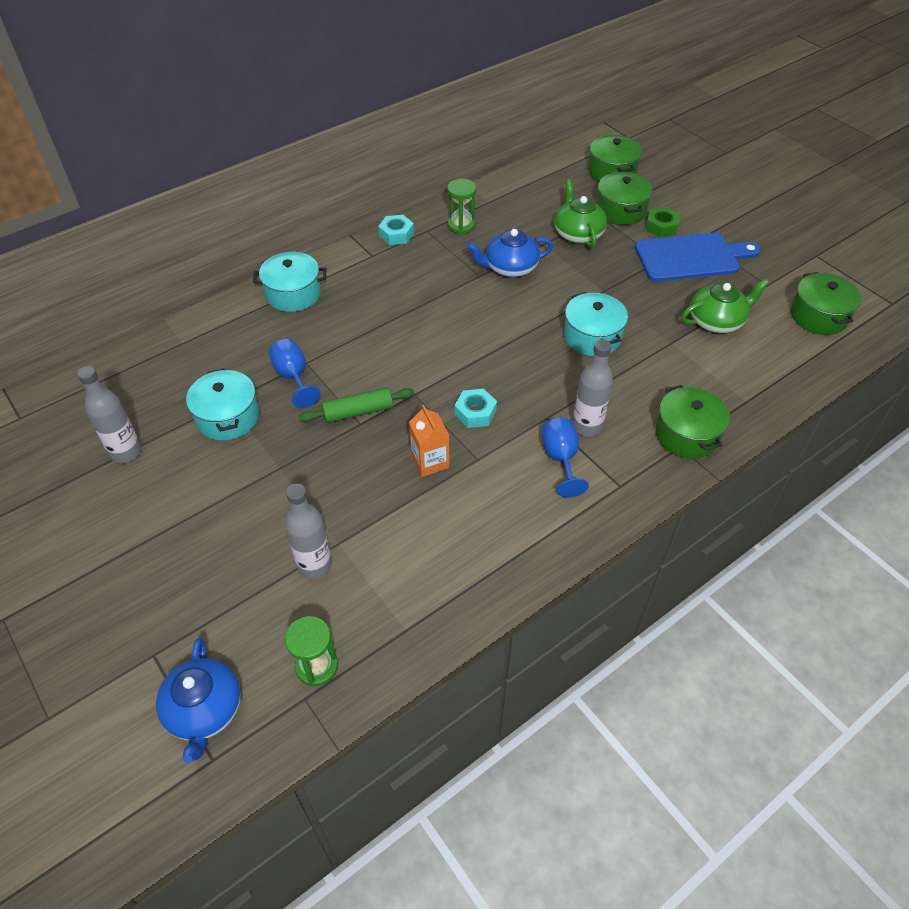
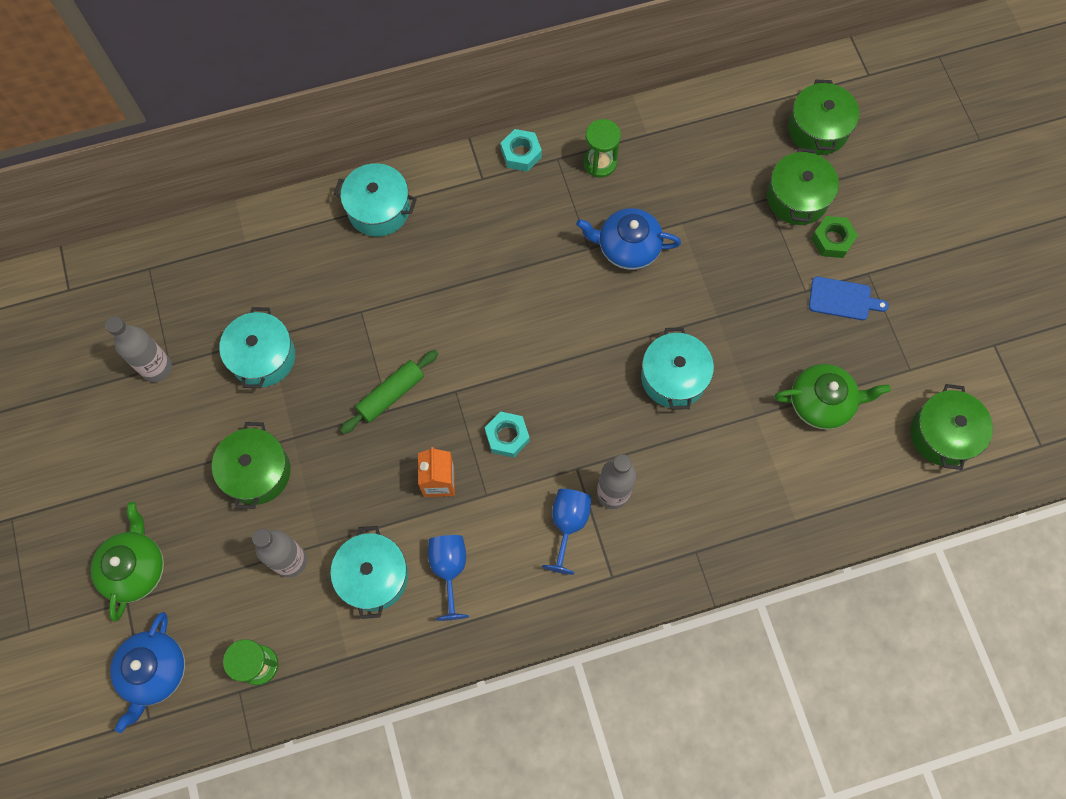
camera: 20 degrees right, 20 degrees up
(293, 377) = (342, 327): blue goblet -> blue goblet (449, 569)
(358, 412) = (391, 395): green rolling pin -> green rolling pin turned 45 degrees counterclockwise
(402, 553) = (373, 576): none -> turquoise pot
(578, 234) = (728, 219): green teapot -> green teapot (135, 568)
(686, 434) = (710, 540): green pot -> green pot (257, 472)
(691, 257) = (843, 299): blue cutting board -> blue cutting board, size x0.52

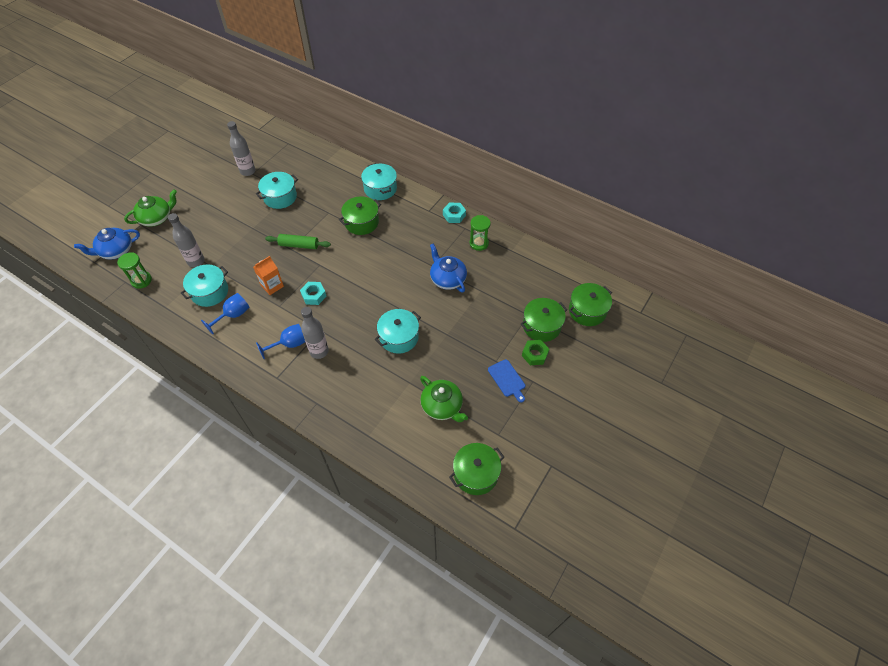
camera: 50 degrees right, 15 degrees down
(257, 472) = (227, 227): green pot -> green pot (361, 222)

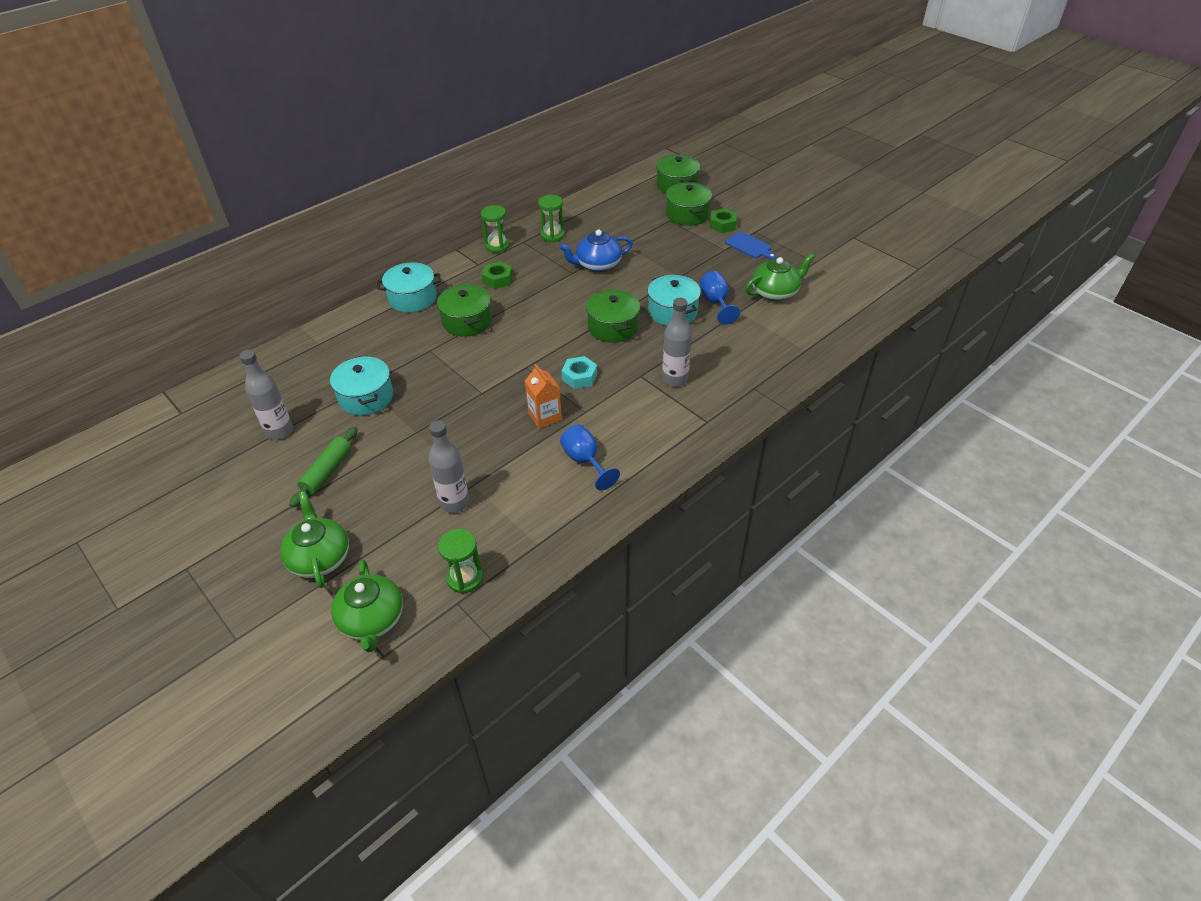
camera: 75 degrees left, 10 degrees down
(116, 251) = (372, 620): blue teapot -> green teapot
(209, 292) = (528, 487): turquoise pot -> none
(289, 344) = (655, 406): blue goblet -> blue goblet (716, 303)
(299, 245) = (479, 384): green rolling pin -> green rolling pin (327, 472)
(413, 226) = (498, 279): none -> green nut
(454, 215) = (497, 246): turquoise nut -> green hourglass
(476, 474) = (859, 282): green pot -> green pot (613, 327)
(507, 379) = (749, 246): blue cutting board -> blue cutting board turned 60 degrees clockwise

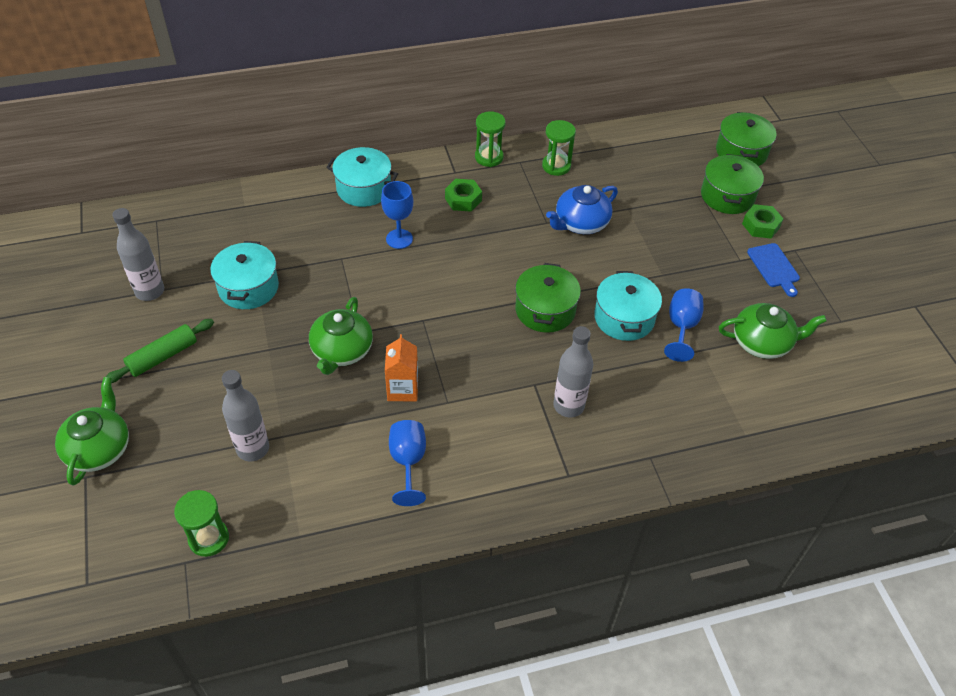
camera: 25 degrees right, 5 degrees up
(372, 620) = (101, 540): green teapot -> green teapot (342, 351)
(467, 321) = (399, 239): green pot -> blue goblet
(579, 377) = (469, 356): turquoise nut -> none
(597, 265) = (580, 223): blue teapot -> blue teapot turned 45 degrees counterclockwise

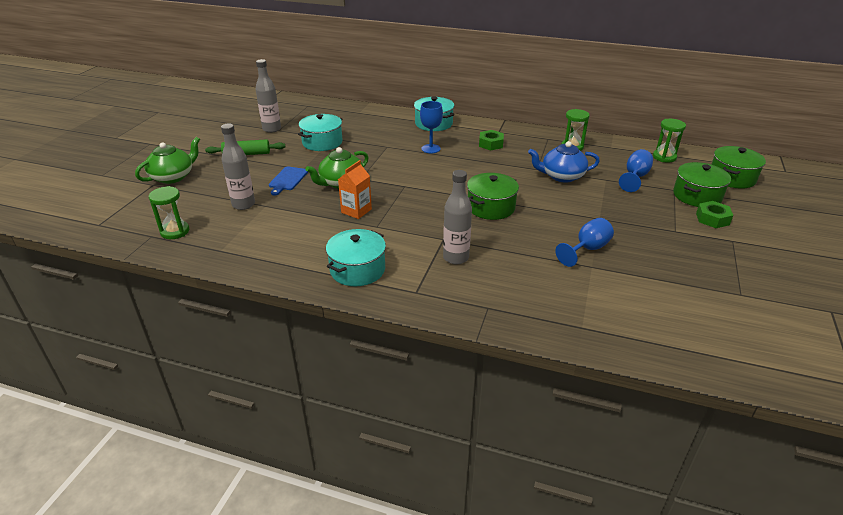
camera: 35 degrees right, 15 degrees down
(408, 462) = (320, 244): blue goblet -> blue goblet (635, 177)
(489, 157) = (528, 131): green hourglass -> green hourglass (664, 157)
(624, 318) = (545, 230): turquoise pot -> turquoise pot (357, 269)
(762, 342) = (650, 281): green teapot -> none
(774, 267) = (703, 244): blue cutting board -> blue cutting board (287, 179)

